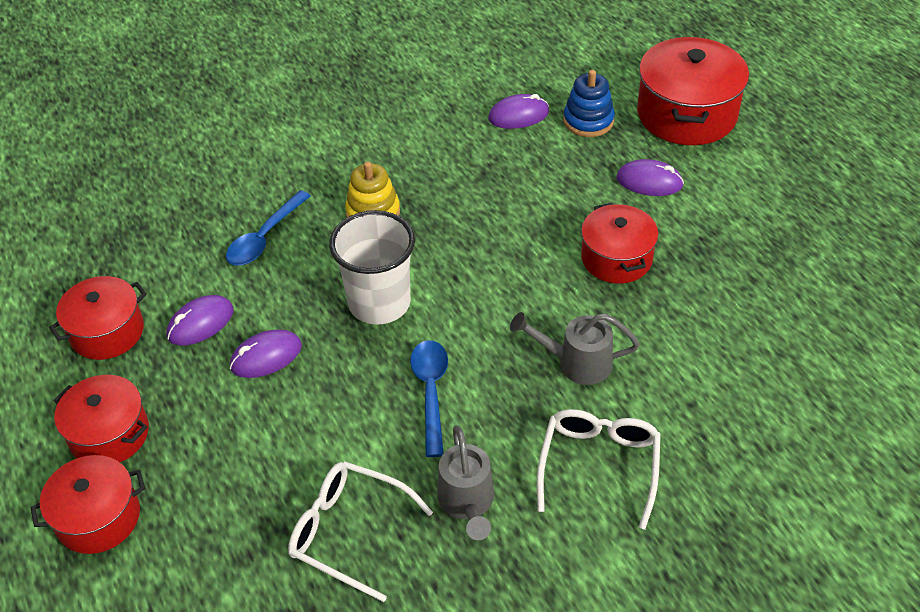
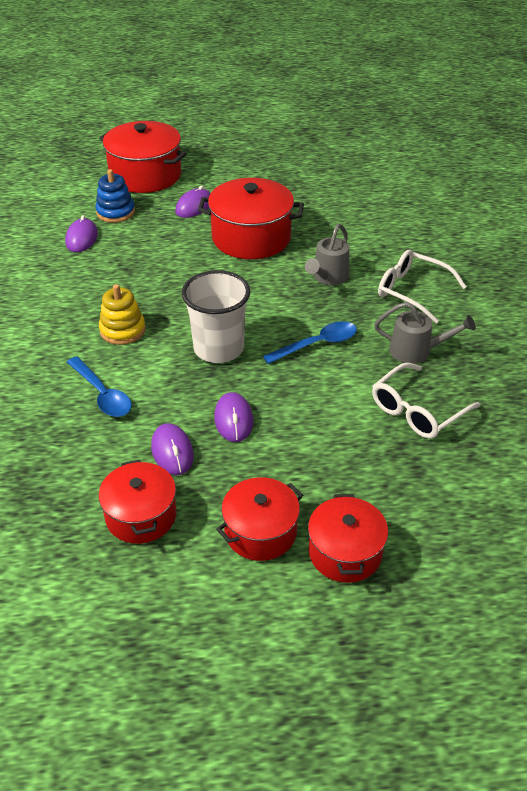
camera: 70 degrees left, 5 degrees down
(431, 392) = (317, 344): blue spoon -> blue spoon turned 135 degrees clockwise
(616, 258) = (251, 238): red pot -> red pot, size x1.58

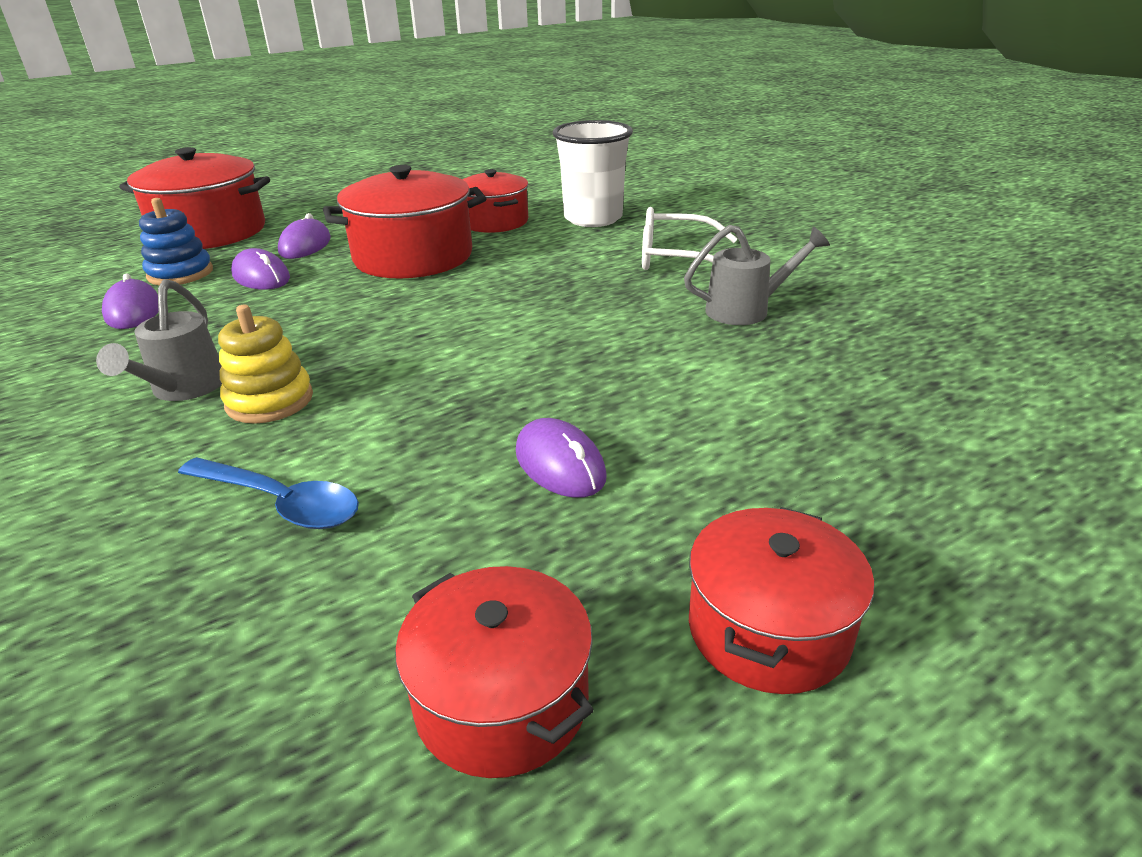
camera: 25 degrees left, 10 degrees down
(172, 452) = (485, 551): purple mouse -> purple mouse (261, 277)
(218, 348) = (458, 380): white cup -> white cup (593, 218)
(317, 344) = (606, 337): blue spoon -> none
(328, 277) = (555, 270): grey watering can -> grey watering can (184, 389)
(345, 552) = (945, 603): red pot -> red pot (494, 221)
(417, 410) = (821, 369): white glasses -> none

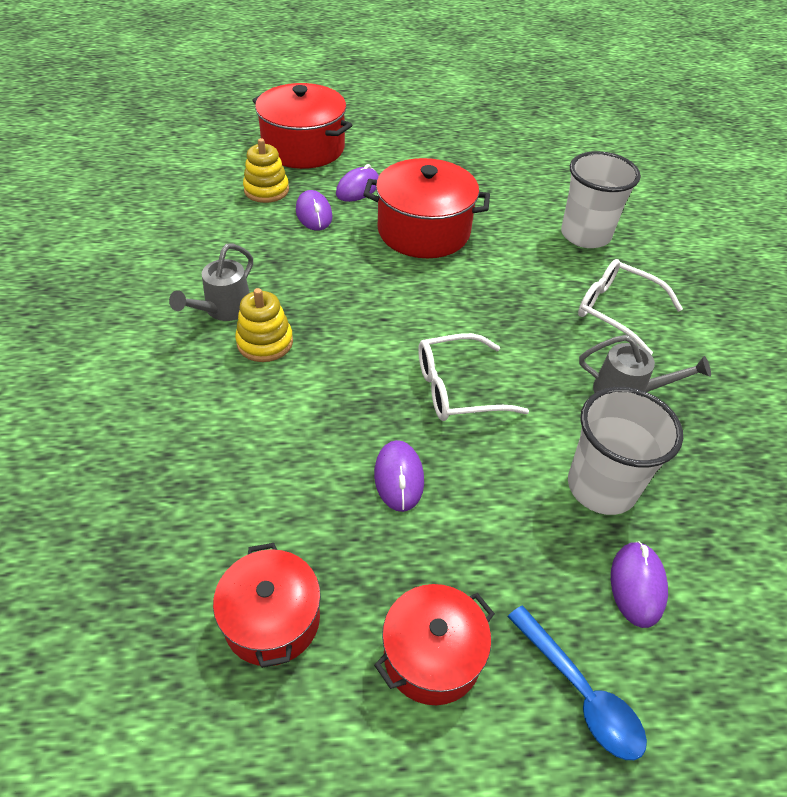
camera: 25 degrees right, 15 degrees up
(133, 311) = (224, 220): purple mouse -> purple mouse (637, 585)
(180, 273) = (266, 190): blue stacking toy -> yellow stacking toy
(280, 502) = (233, 430): blue spoon -> blue spoon (580, 692)
(494, 221) = (506, 210): red pot -> none
(563, 363) = (457, 388): none -> white glasses
(798, 387) = (601, 487): none -> white cup

